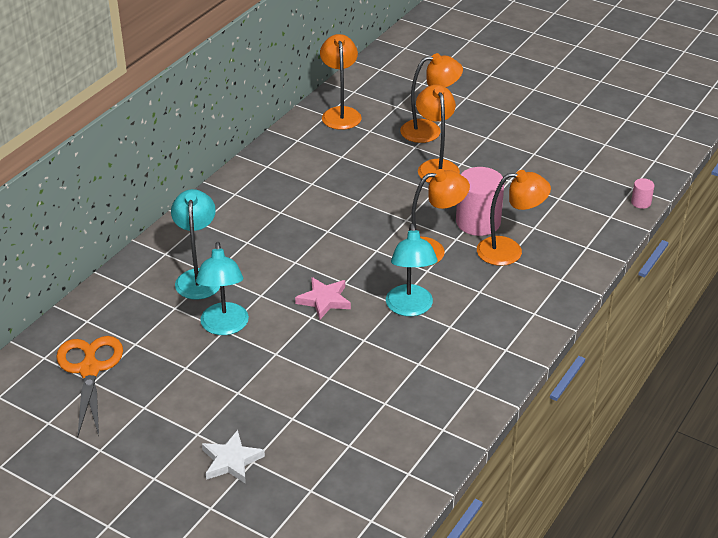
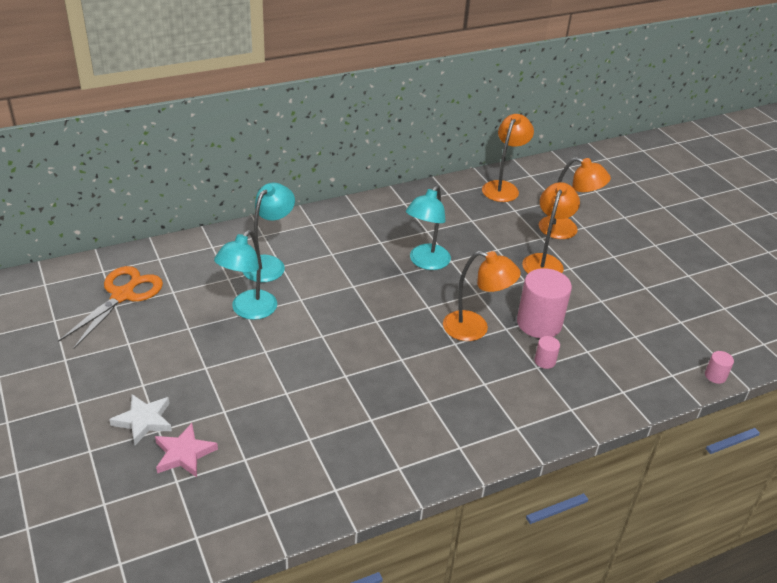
camera: 30 degrees right, 0 degrees up
(324, 300) = (345, 327): pink star -> pink star (184, 454)
(410, 308) = (409, 368): turquoise lamp -> turquoise lamp (426, 262)
(509, 251) = (545, 361): orange lamp -> pink cylinder

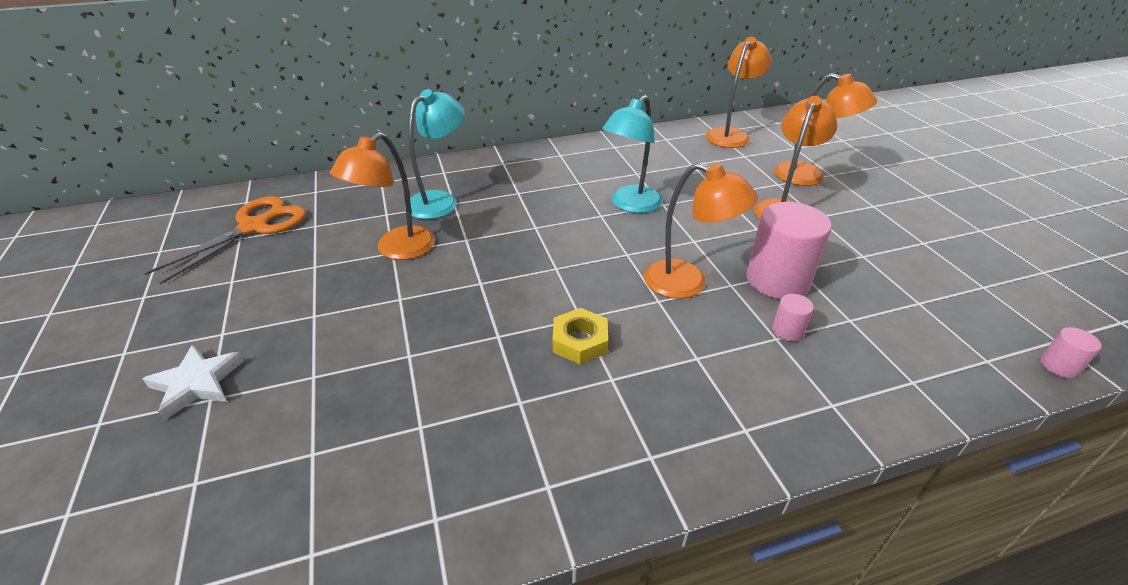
camera: 10 degrees right, 0 degrees up
(184, 454) = (227, 438): pink star -> none
(248, 311) = (396, 250): turquoise lamp -> orange lamp
(404, 376) = (580, 341): none -> yellow nut

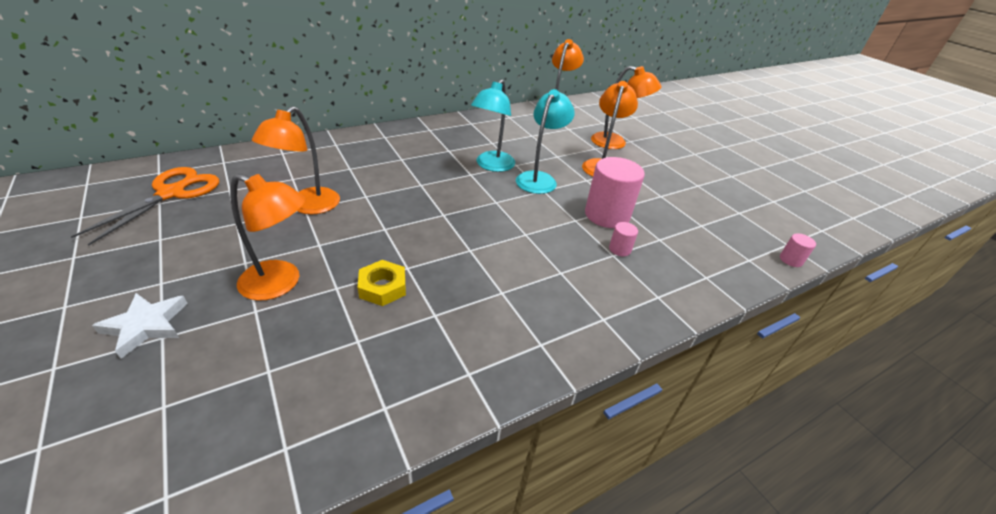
camera: 15 degrees left, 0 degrees up
(440, 200) = (337, 166): turquoise lamp -> turquoise lamp (539, 178)
(580, 341) = (472, 267): yellow nut -> yellow nut (383, 287)
(687, 283) = (544, 220): orange lamp -> orange lamp (280, 283)

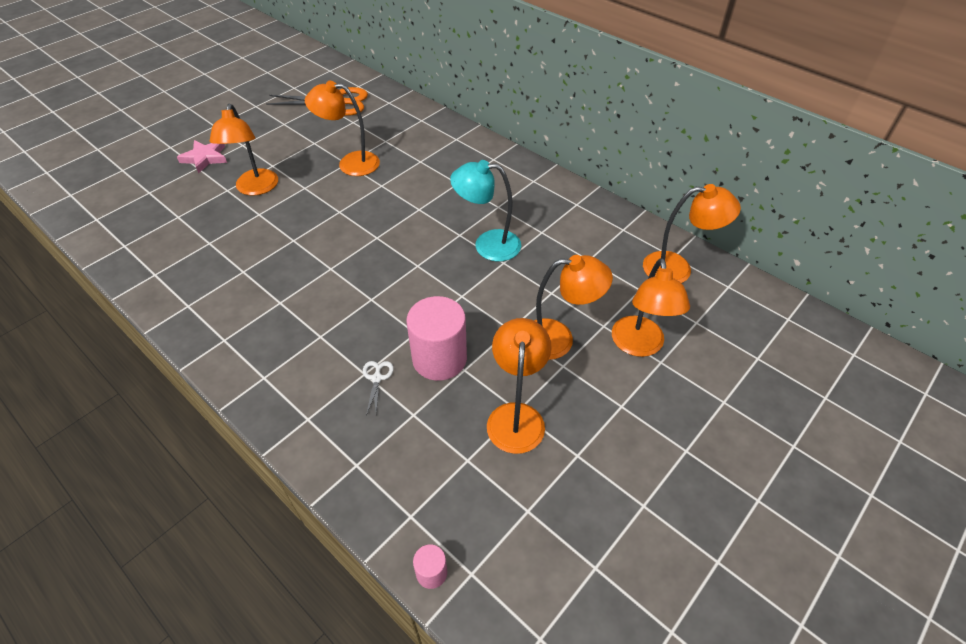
camera: 75 degrees right, 10 degrees up
(146, 326) = (205, 158): white star -> pink star
(383, 287) = (266, 235): yellow nut -> none
(539, 178) = (485, 287): turquoise lamp -> none
(619, 249) = (377, 378): pink cylinder -> white scissors
(666, 197) = (516, 416): none -> orange lamp

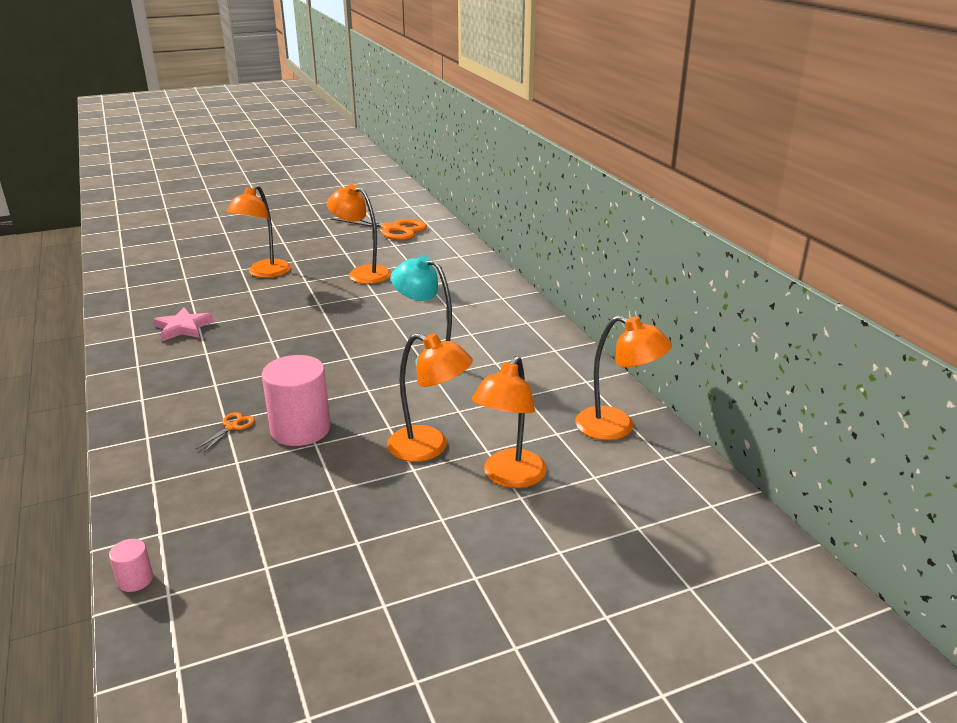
camera: 25 degrees right, 20 degrees down
(205, 158) = (245, 245): pink star -> pink star (183, 328)
(377, 378) = (232, 427): white scissors -> orange scissors
(516, 416) = (328, 493): orange lamp -> none

